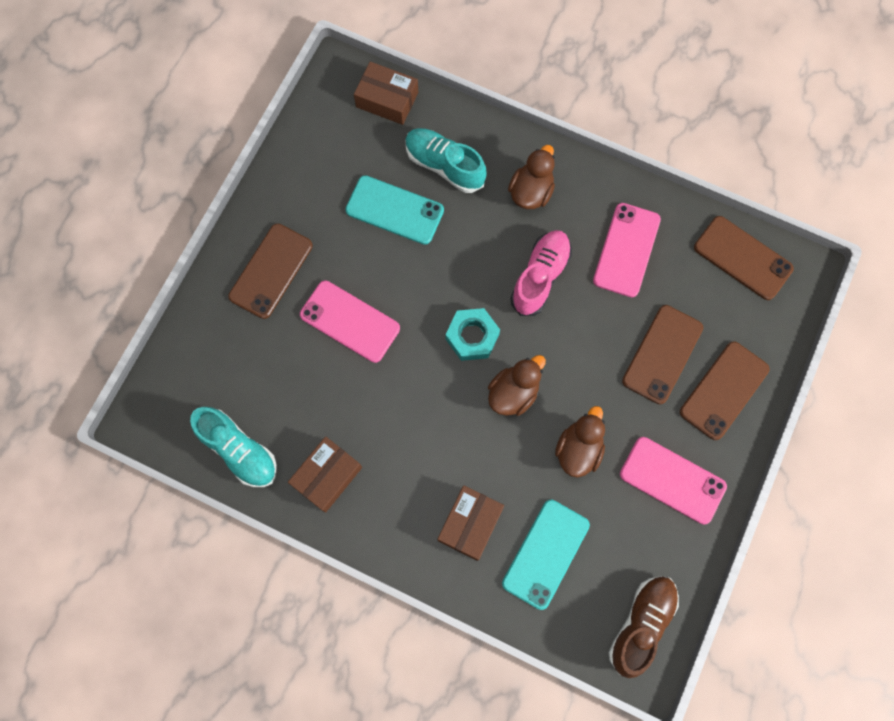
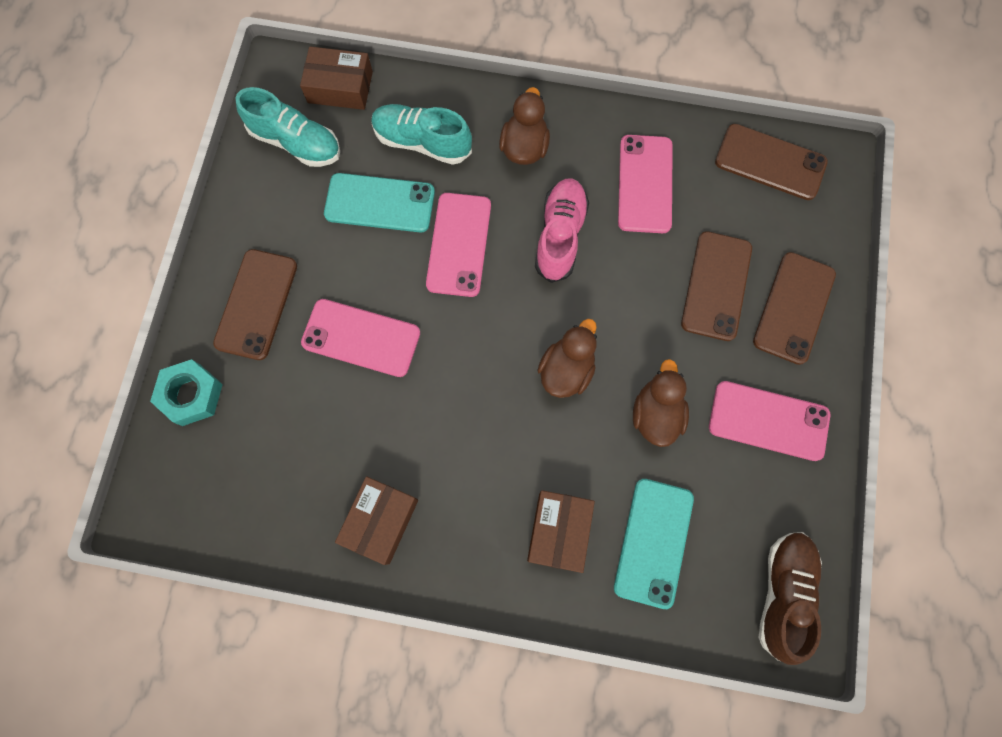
camera: 15 degrees left, 0 degrees up
(239, 450) = (269, 519): turquoise shoe -> turquoise shoe (296, 142)
(452, 263) = (459, 244): none -> pink phone
(472, 337) = (503, 320): turquoise nut -> turquoise nut (191, 395)

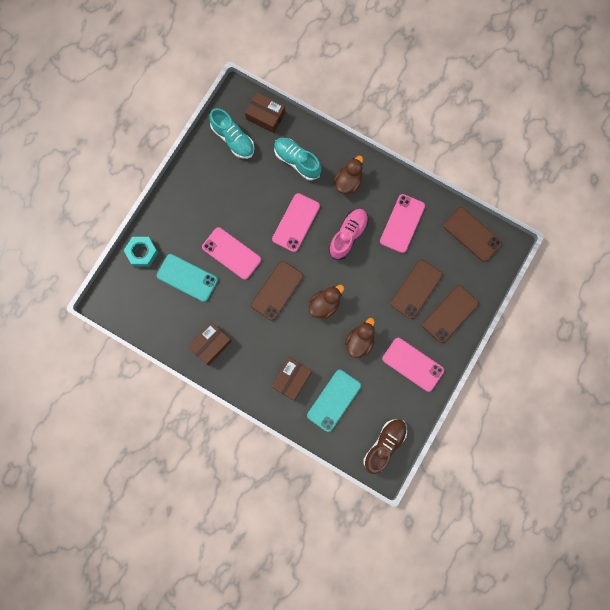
camera: 20 degrees right, 5 degrees up
(256, 304) = (187, 218): brown phone -> brown phone (277, 290)
(380, 203) = (264, 187): turquoise phone -> turquoise phone (187, 277)

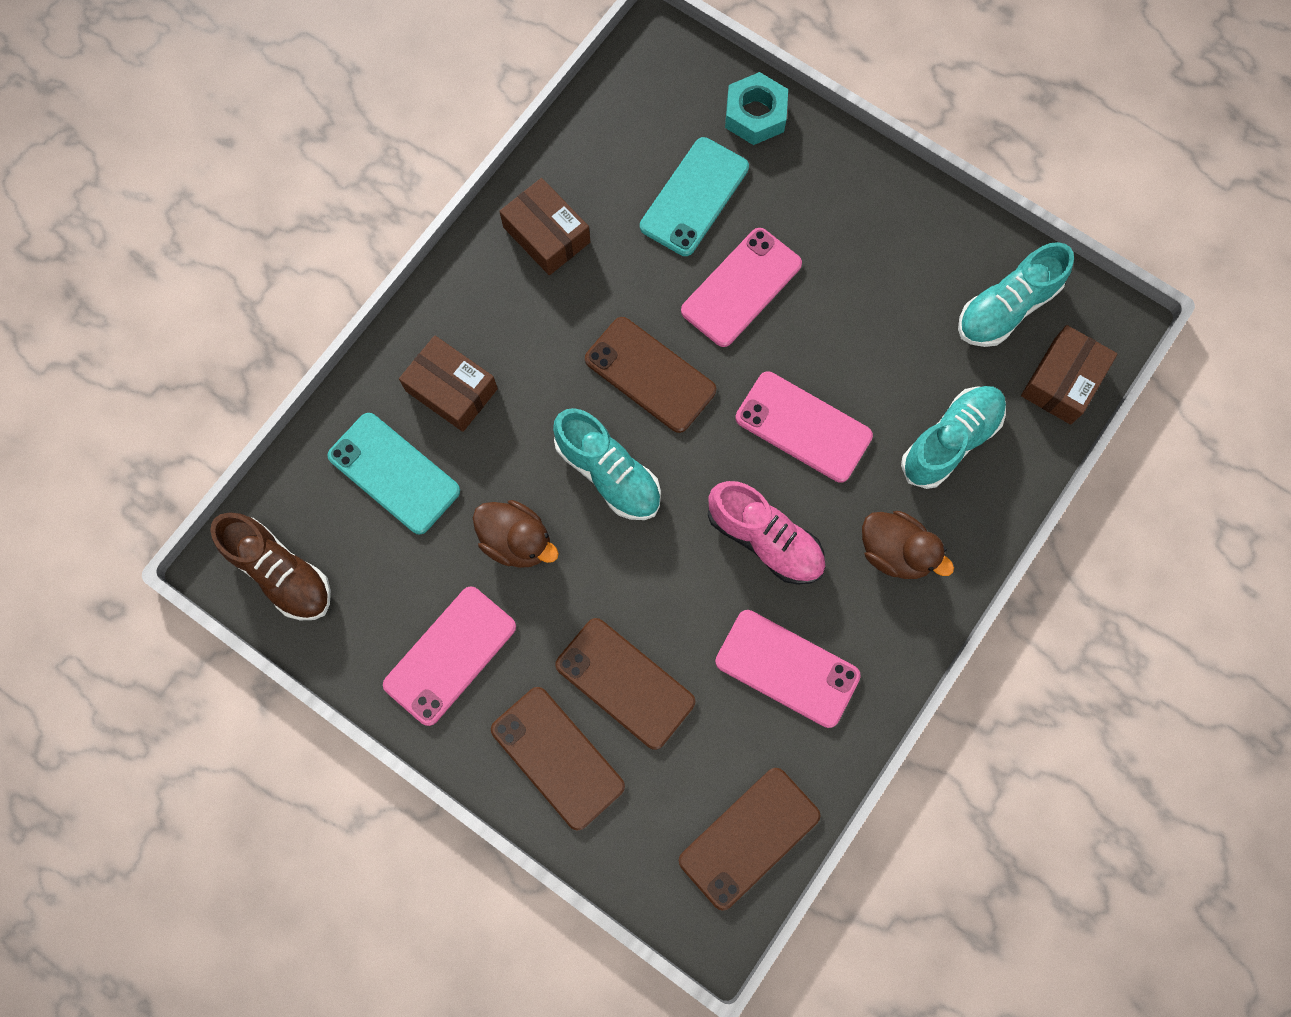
camera: 95 degrees right, 5 degrees down
(325, 304) = (608, 473): brown duck -> turquoise shoe

